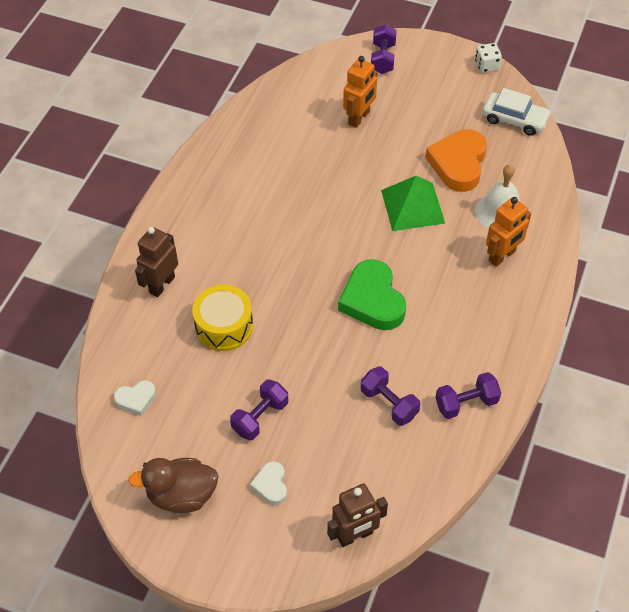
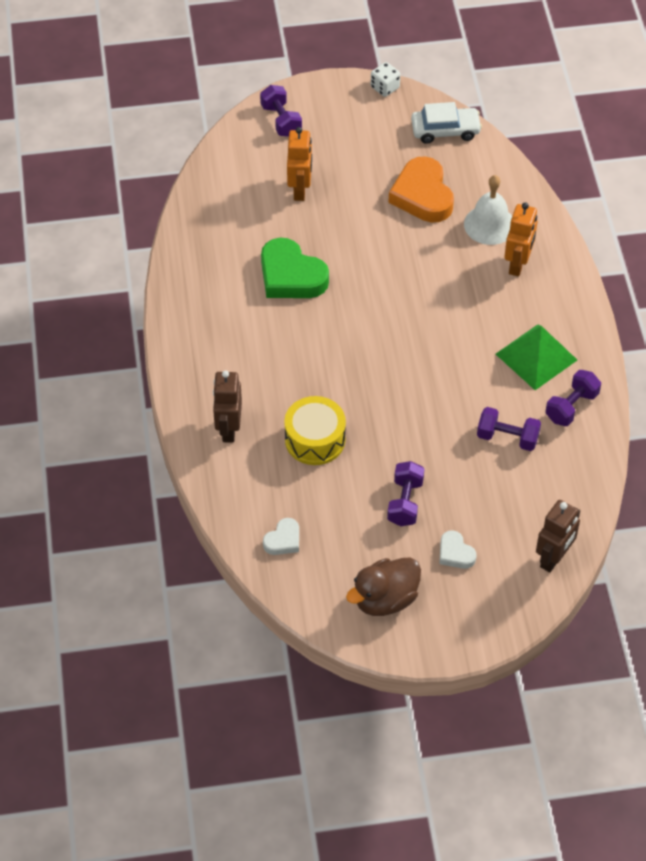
camera: 30 degrees left, 0 degrees up
(372, 300) = (431, 355): green heart -> green heart (291, 276)
(412, 206) = (408, 253): green pyramid -> green pyramid (536, 356)

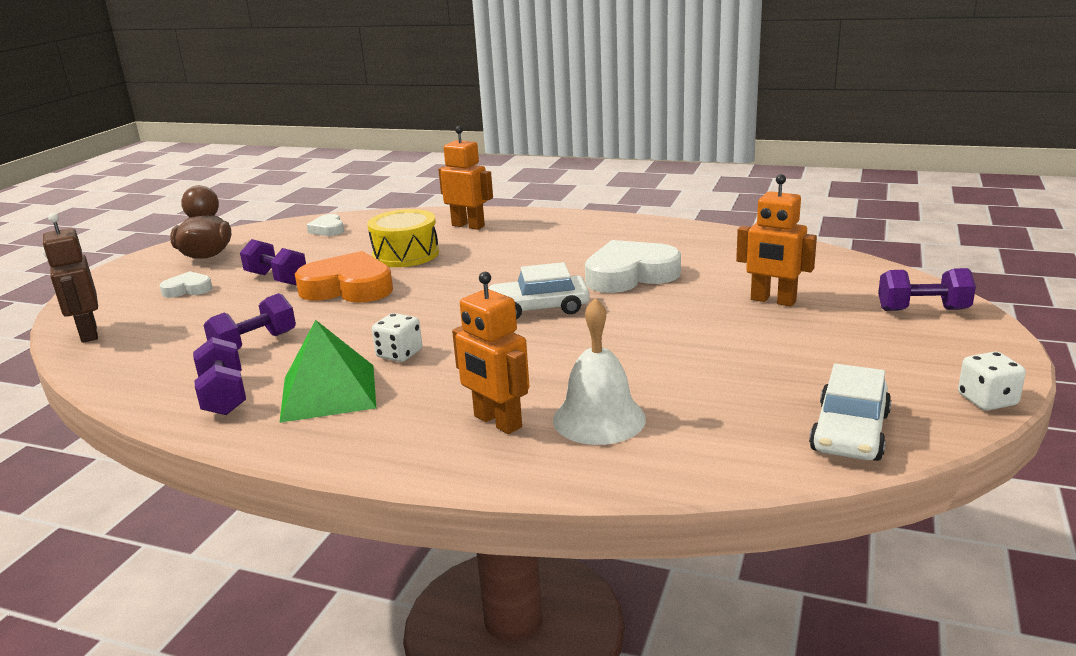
camera: 120 degrees right, 30 degrees down
(228, 429) = (468, 226): brown robot -> orange robot
(291, 276) = (630, 275): green heart -> white heart
(372, 305) = (539, 308): none -> white car
(422, 195) = (704, 378): orange heart -> orange heart (348, 288)
(474, 348) = (399, 354): none -> white dice

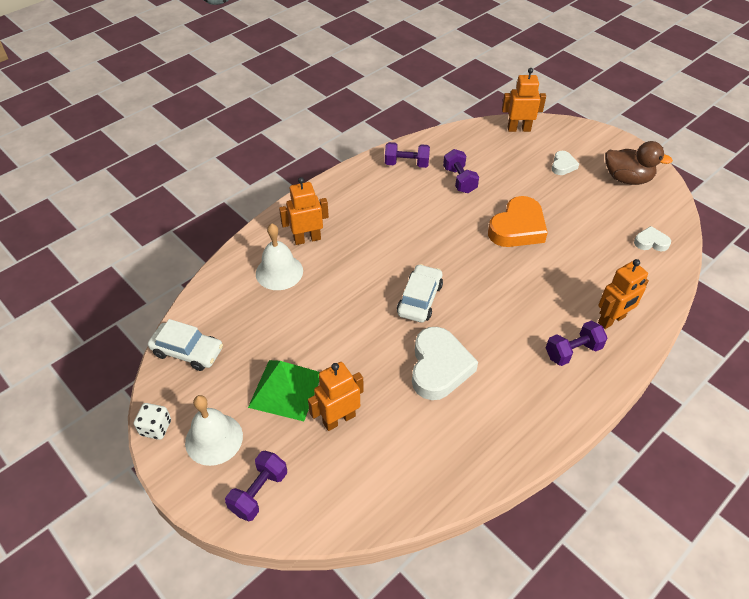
camera: 115 degrees right, 25 degrees up
(88, 333) = (518, 129): brown robot -> orange robot
(277, 279) = (556, 202): purple dumbbell -> purple dumbbell (573, 351)
(329, 392) = (382, 195): green pyramid -> green pyramid (285, 389)
(399, 354) = (404, 226): white dice -> none
(405, 254) = (564, 268): yellow drum -> none
(850, 432) = (188, 351): white car -> white car turned 150 degrees clockwise
(922, 356) = (214, 439): none -> white bell

